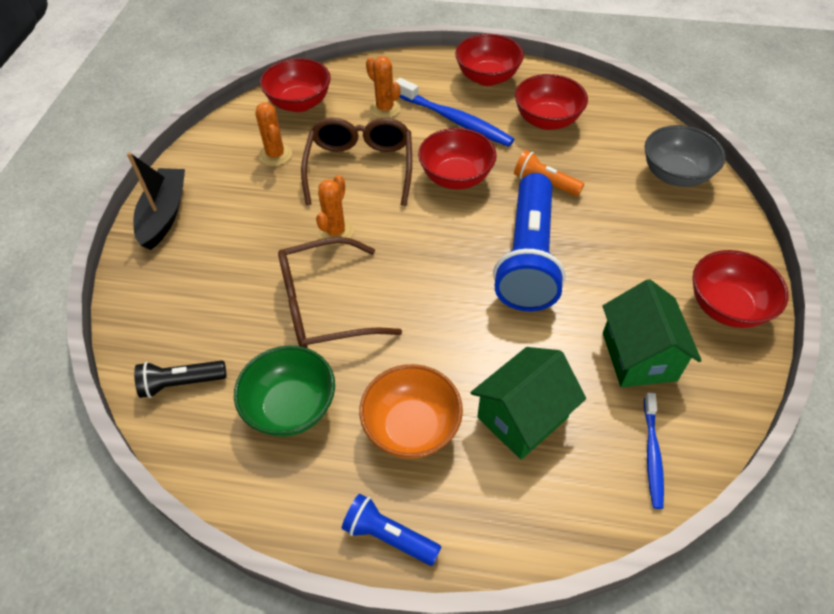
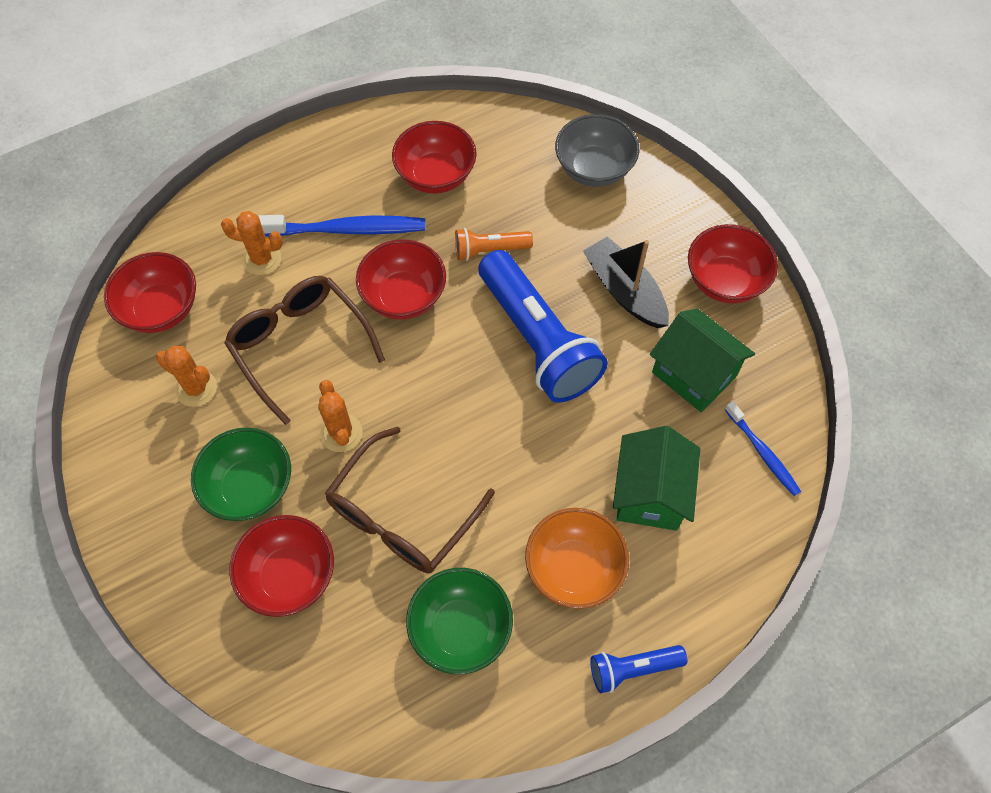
camera: 40 degrees left, 10 degrees up
(164, 215) = (143, 536): black boat -> black boat (624, 291)
(181, 383) = (341, 685): black flashlight -> none
(249, 227) = (250, 487): none -> green bowl
(487, 78) = (335, 157): red bowl -> red bowl (289, 576)

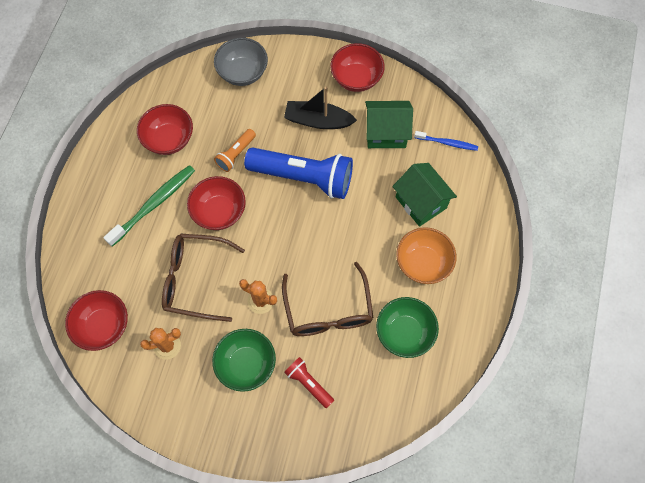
camera: 45 degrees left, 5 degrees up
(262, 259) = (127, 256): orange cactus -> none
(289, 576) = (308, 383): red bowl -> red flashlight
(346, 230) = (154, 204): blue toothbrush -> green toothbrush
(632, 669) = (487, 281): blue flashlight -> none

